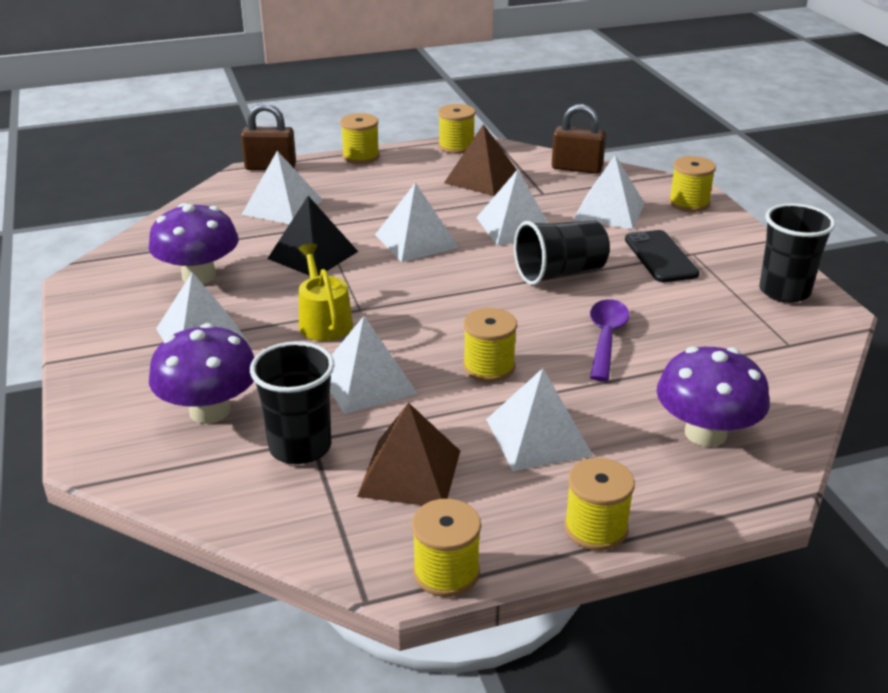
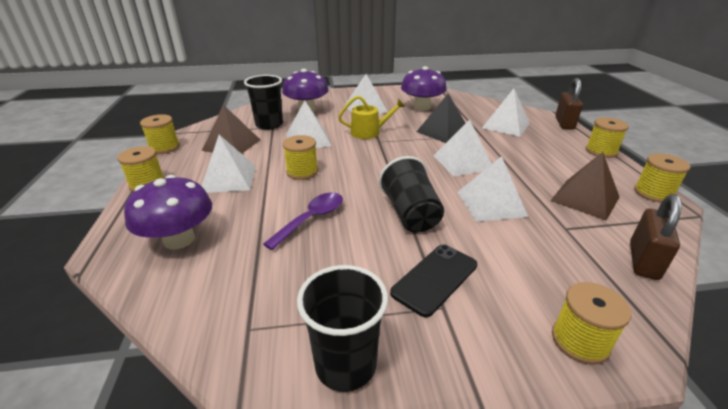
camera: 100 degrees right, 0 degrees up
(606, 338) = (311, 219): purple spoon -> purple spoon turned 75 degrees counterclockwise
(609, 211) = (536, 264): white pyramid -> none
(660, 257) = (435, 279): black phone -> black phone turned 45 degrees counterclockwise

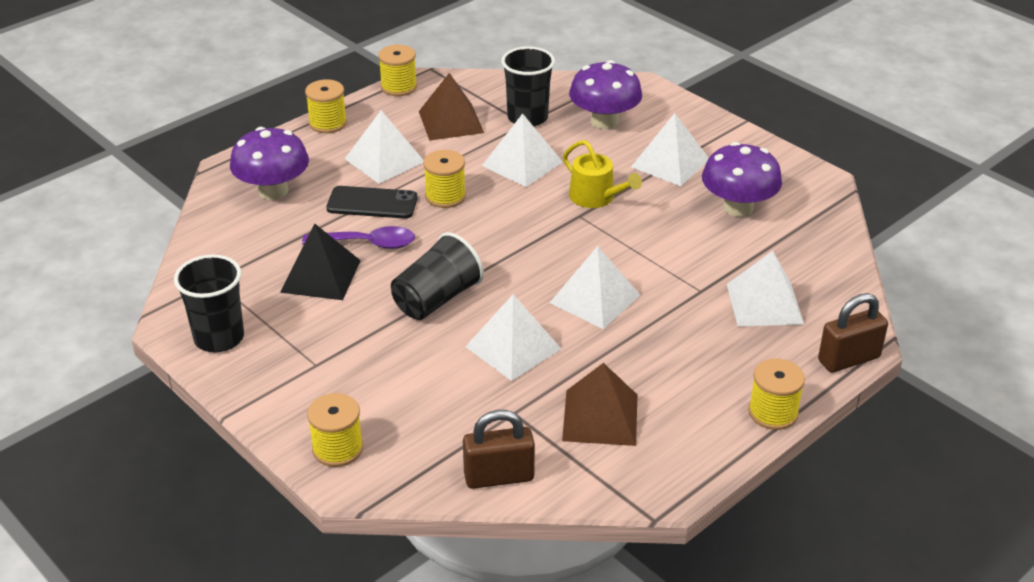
camera: 55 degrees right, 5 degrees up
(435, 279) = (347, 348): black phone -> black phone (372, 203)
(443, 131) = (671, 255): black pyramid -> black pyramid (321, 276)
(653, 193) = (679, 475): yellow spool -> none

